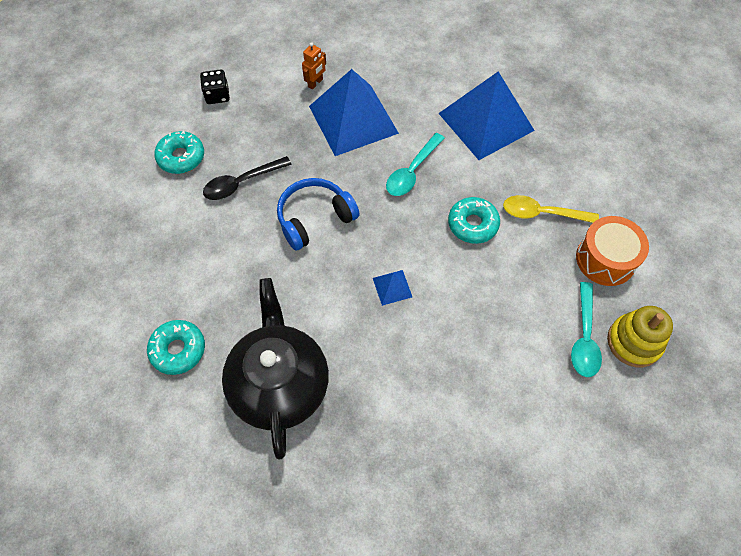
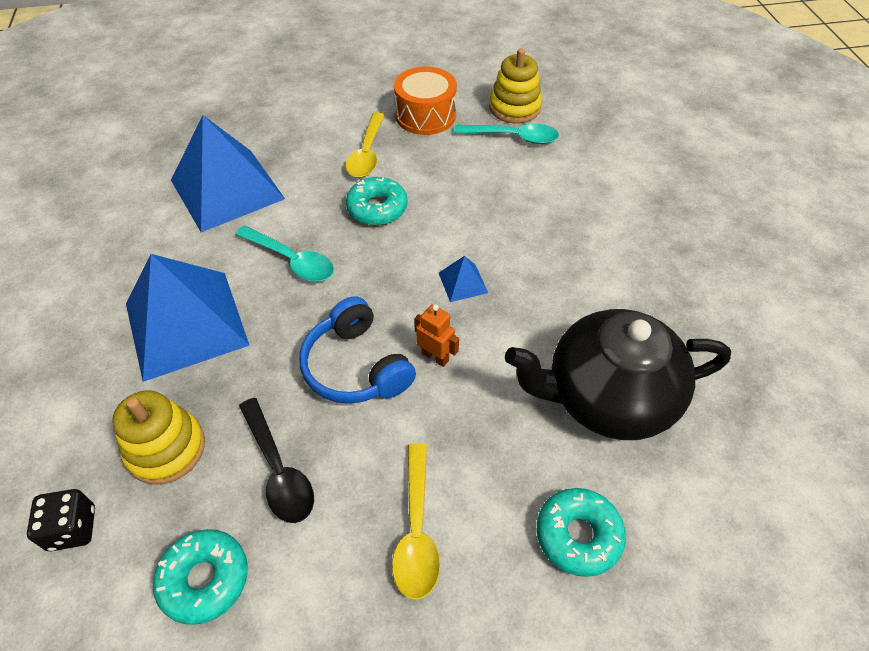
camera: 90 degrees left, 10 degrees down
(194, 257) = (416, 530): none -> yellow spoon
(261, 126) = (166, 449): none -> yellow stacking toy
(315, 83) = (97, 374): orange robot -> orange robot (435, 357)

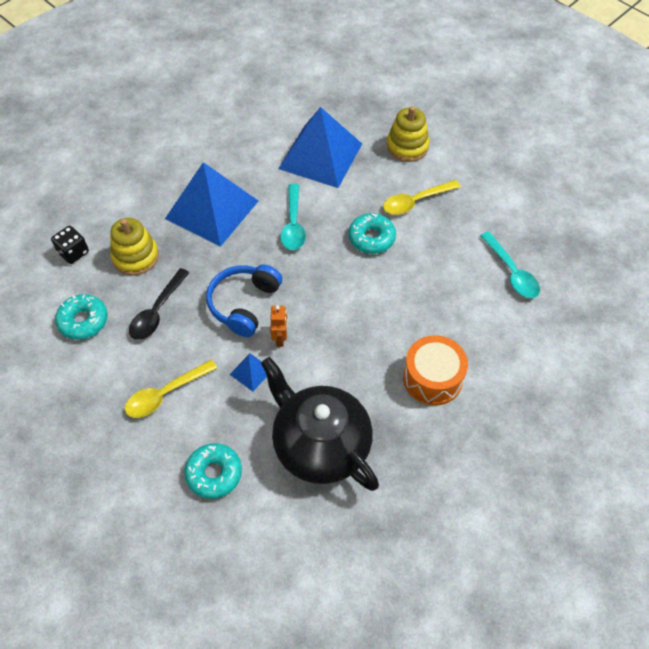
camera: 55 degrees right, 5 degrees up
(425, 115) = (484, 209): orange drum -> orange drum (432, 378)
(463, 283) = (348, 319): blue pyramid -> blue pyramid (251, 372)
(514, 108) = (546, 255): yellow stacking toy -> yellow stacking toy (407, 146)

